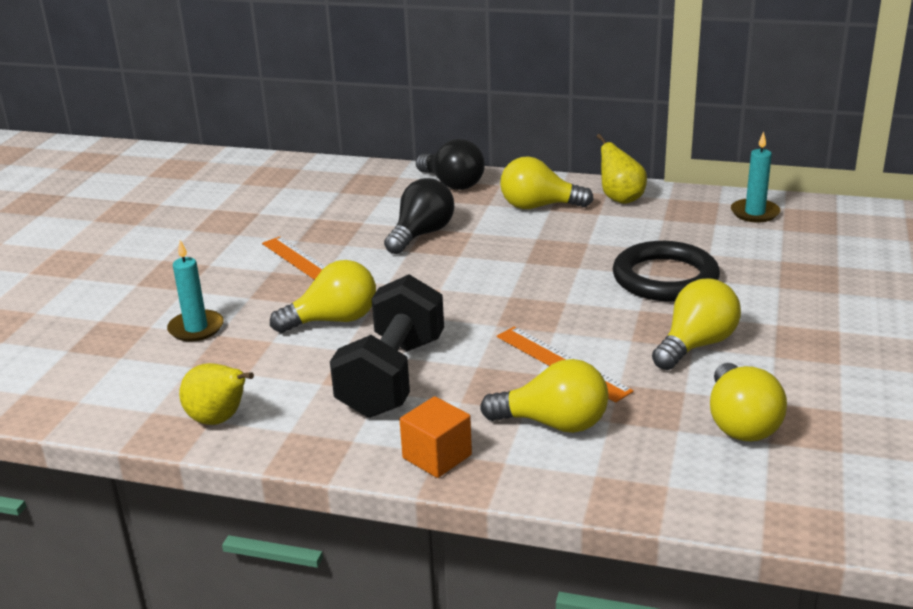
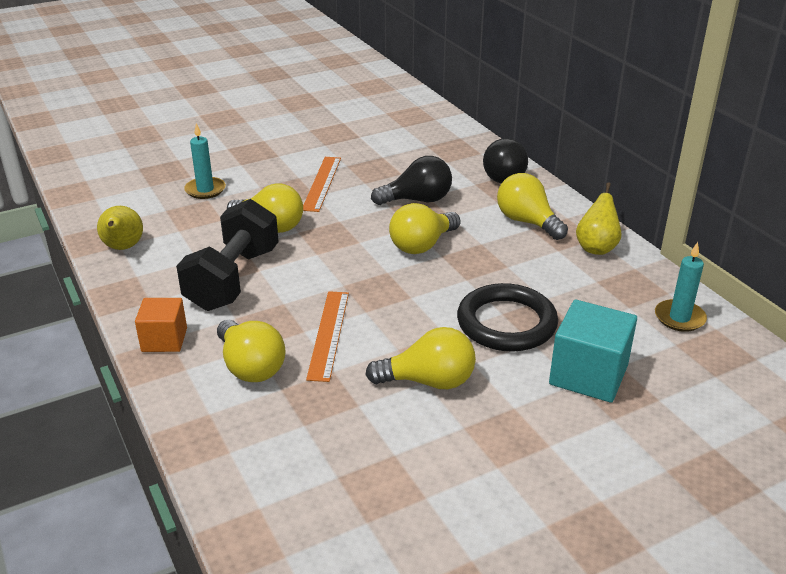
camera: 45 degrees right, 5 degrees up
(392, 376) = (233, 279): black dumbbell -> black dumbbell turned 45 degrees counterclockwise
(740, 423) = (346, 451): yellow light bulb -> yellow light bulb (422, 245)
(776, 277) = (588, 375): none -> turquoise cube

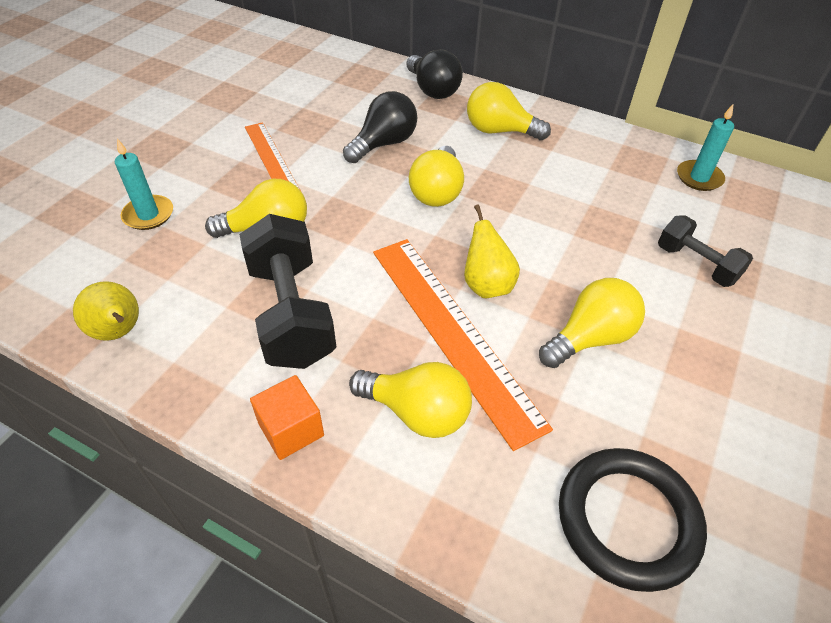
camera: 35 degrees left, 15 degrees up
(328, 334) = (453, 332): orange ruler -> orange ruler, size x1.70
(506, 323) = (587, 243): black ring -> black ring (627, 520)
(588, 375) = (696, 264): turquoise cube -> black dumbbell
(596, 248) = (577, 136): yellow pear -> yellow pear (486, 285)

